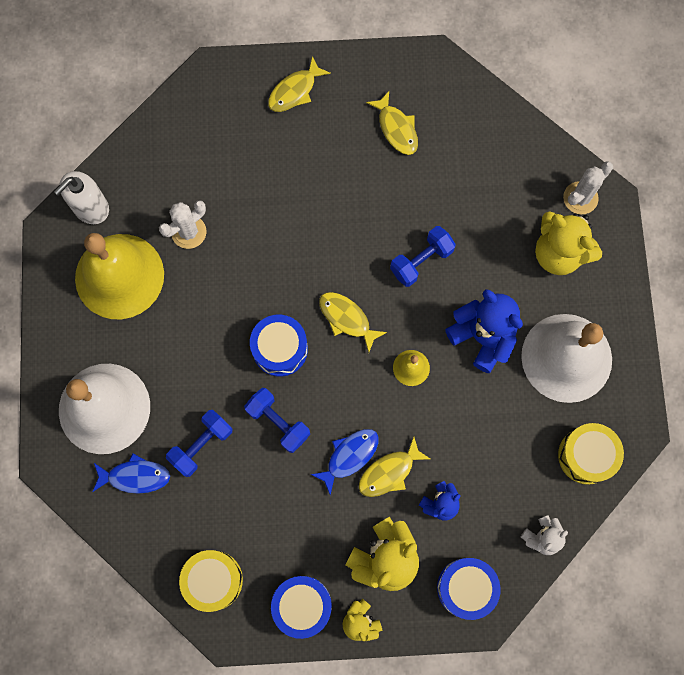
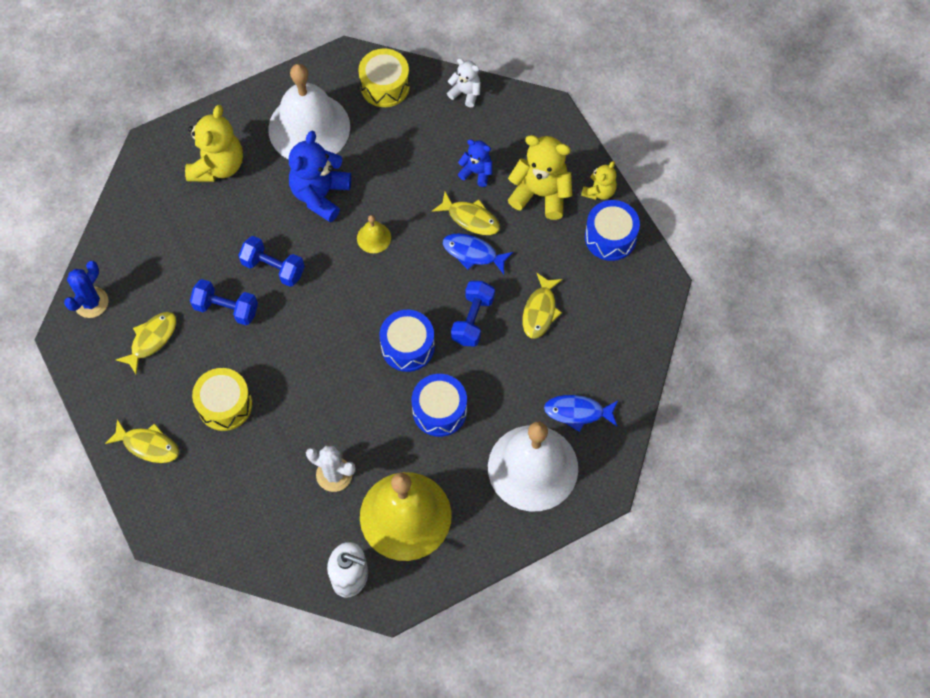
camera: 115 degrees left, 10 degrees down
(135, 476) = (577, 412): blue fish -> blue fish turned 60 degrees counterclockwise
(201, 445) = (523, 371): blue dumbbell -> blue dumbbell (226, 309)
(213, 580) = (627, 311): yellow drum -> yellow drum (225, 405)
(347, 319) = (354, 305): yellow fish -> yellow fish (540, 311)
(459, 91) = (91, 302): none -> blue cactus
(466, 588) = (533, 129): blue drum -> blue drum (439, 410)
(580, 198) = (158, 168): white cactus -> none

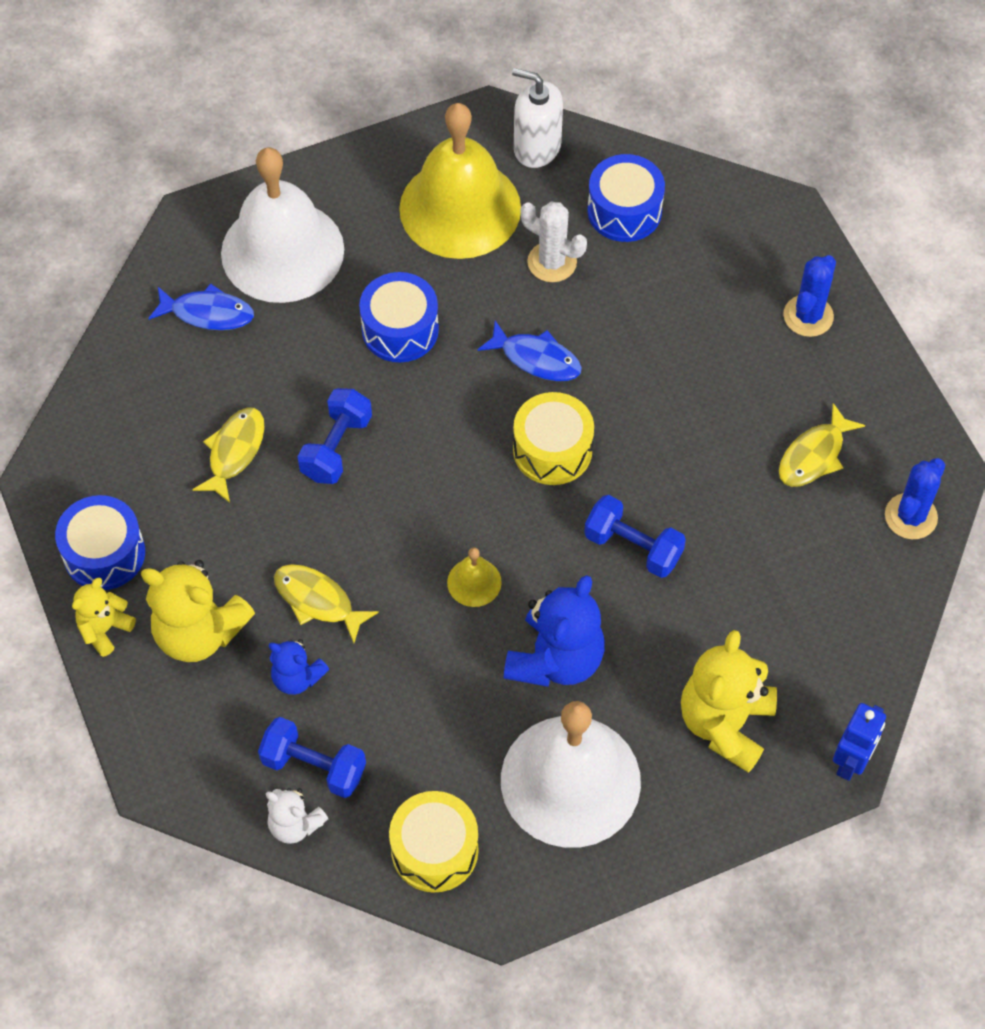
camera: 175 degrees left, 5 degrees down
(144, 150) = (851, 762): none -> blue robot
(148, 445) = (808, 316): yellow fish -> blue cactus
(225, 405) = (703, 359): yellow drum -> yellow drum (552, 450)
(226, 309) = (704, 491): blue dumbbell -> blue dumbbell (314, 766)
(407, 347) = (436, 417): blue drum -> blue drum (624, 211)
(473, 253) = (322, 546): blue fish -> blue fish (536, 359)

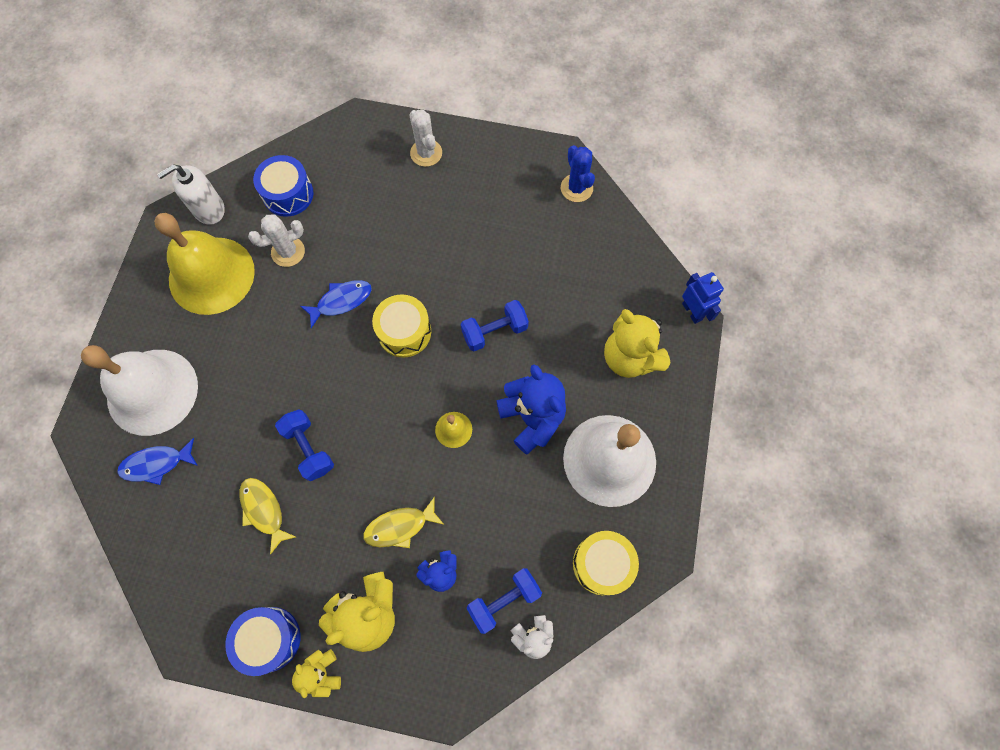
camera: 55 degrees left, 10 degrees up
(208, 313) = (156, 464): blue fish -> blue fish turned 150 degrees counterclockwise
(400, 329) = (261, 361): blue drum -> none
(808, 316) = (426, 153): blue cactus -> white cactus
(814, 455) = (508, 207): yellow fish -> none

